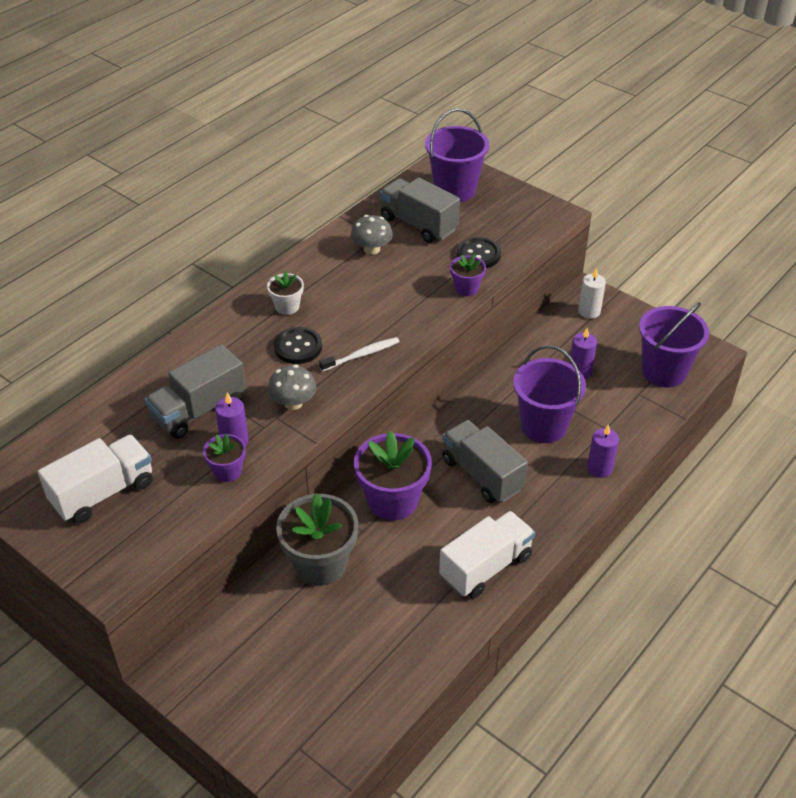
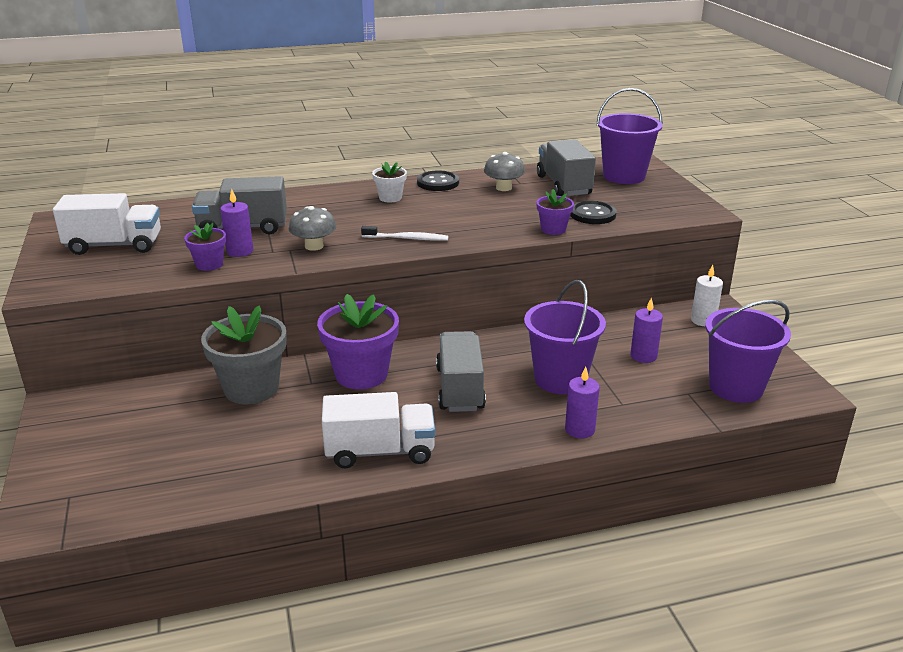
camera: 35 degrees right, 15 degrees down
(298, 347) = (365, 219): black button -> black button (438, 183)

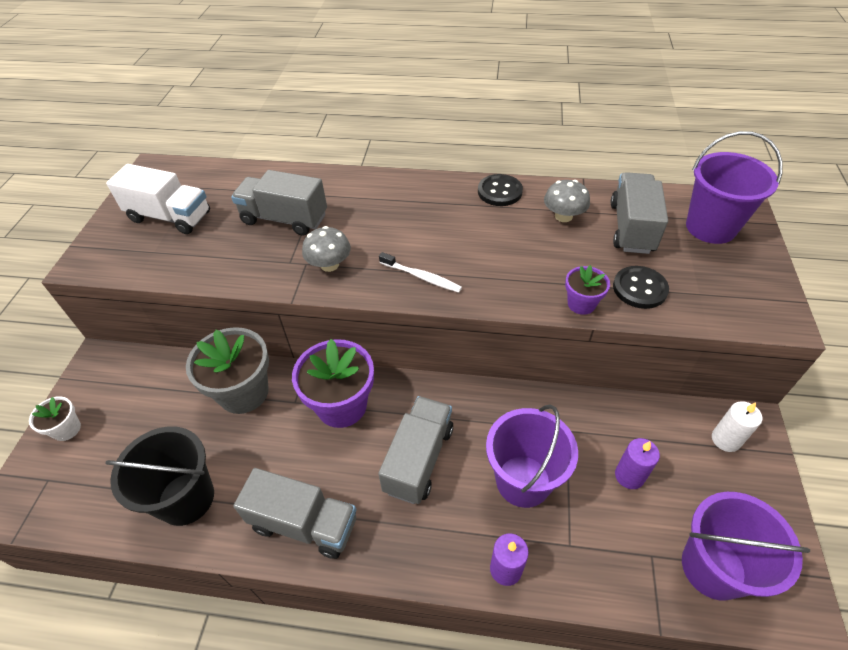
camera: 25 degrees right, 20 degrees up
(209, 264) = (226, 267): purple flower pot -> none
(240, 251) = (262, 254): purple candle -> none
(244, 468) = (186, 498): none -> black bucket
(380, 452) = (304, 524): white truck -> grey truck
(390, 198) = (440, 205): white flower pot -> white flower pot (67, 429)

